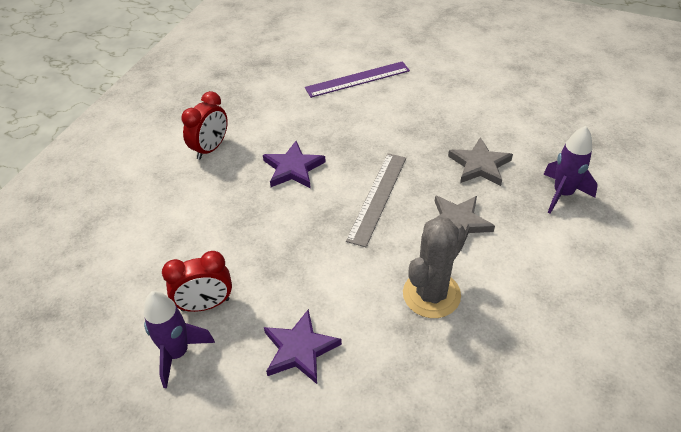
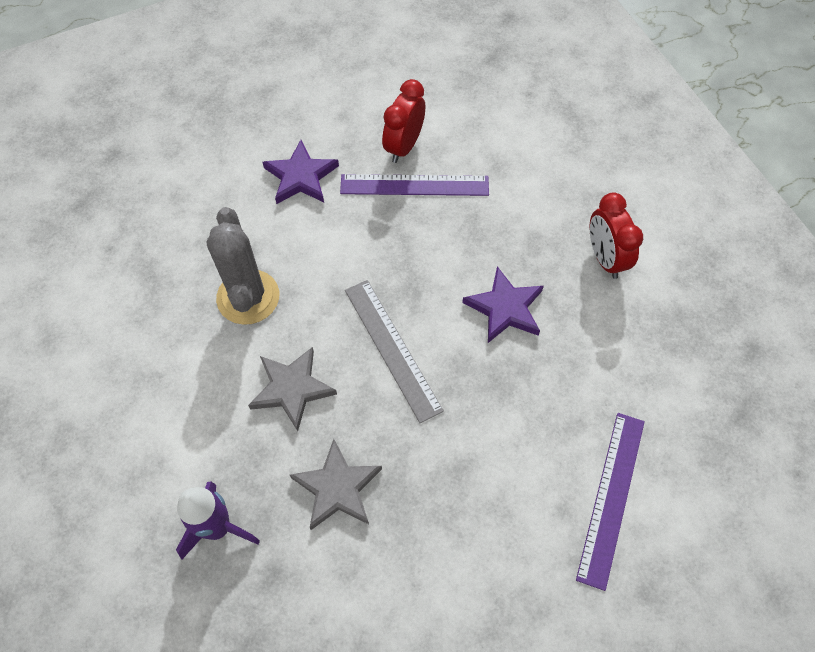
camera: 130 degrees right, 15 degrees up
(177, 353) = (377, 108): purple rocket -> none
(239, 272) = (414, 185): none -> purple ruler

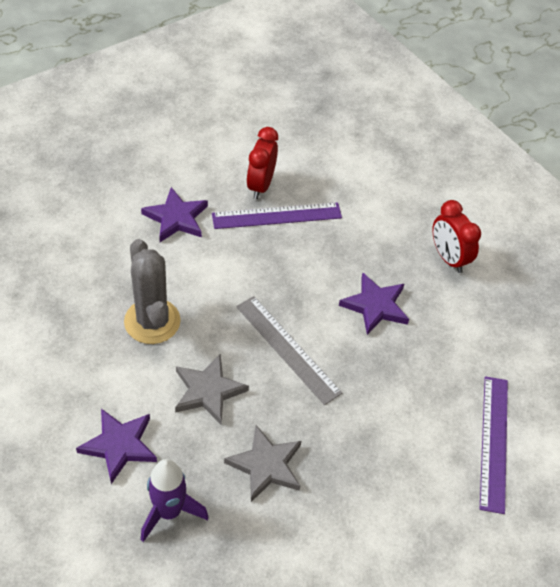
camera: 15 degrees left, 10 degrees down
(181, 440) = (119, 445): none -> purple star

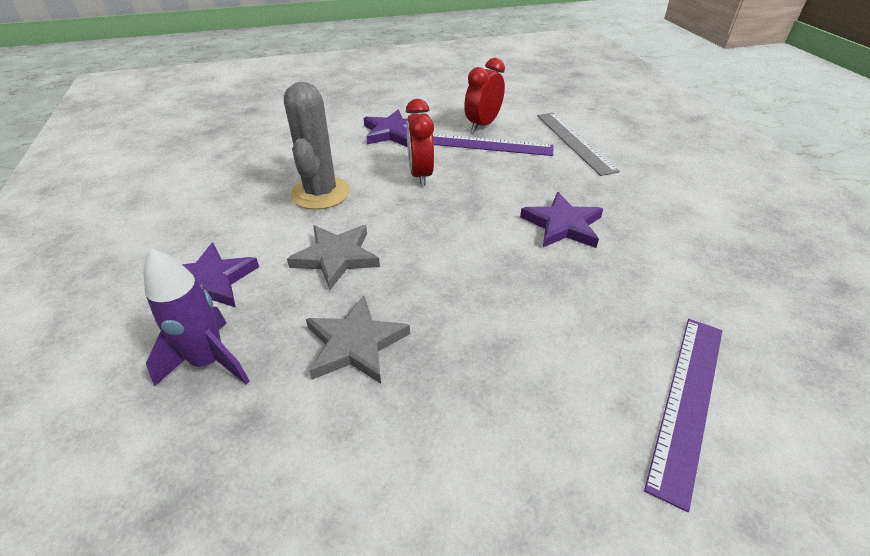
camera: 25 degrees right, 10 degrees down
(287, 349) = (444, 240): grey ruler -> grey ruler (574, 142)
(448, 258) = (664, 203): red clock -> red clock (420, 175)

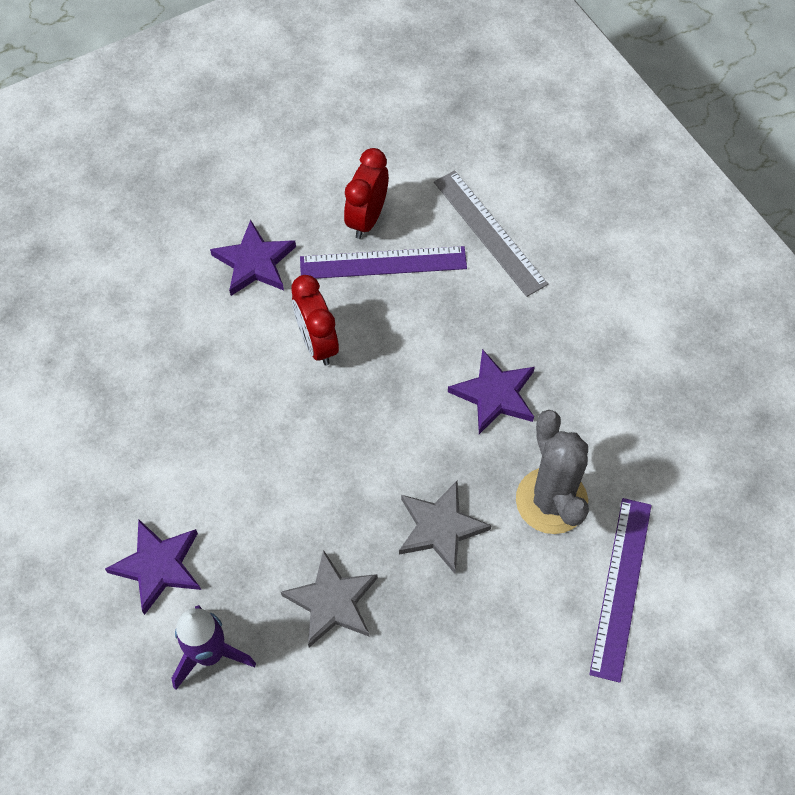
camera: 15 degrees left, 20 degrees up
(320, 193) = (212, 404): grey cactus -> grey cactus (551, 501)
(336, 257) = (272, 501): grey star -> grey star (440, 528)

